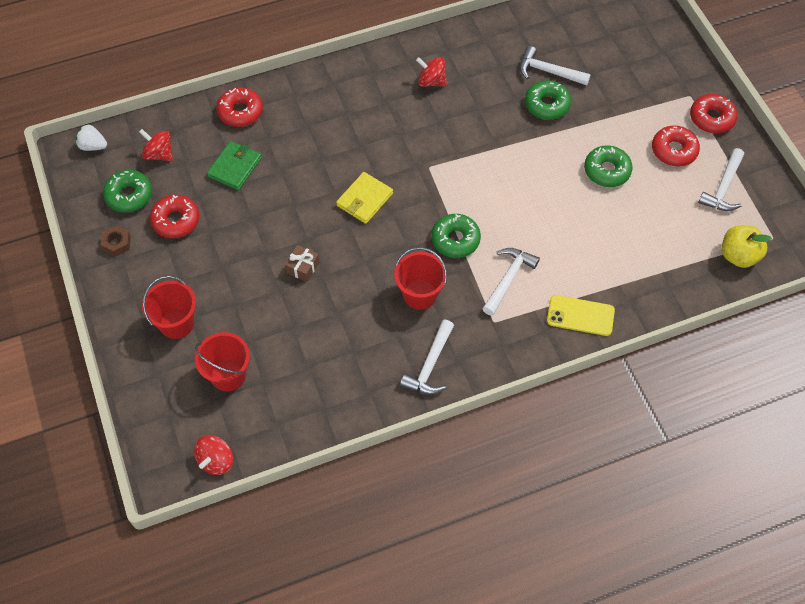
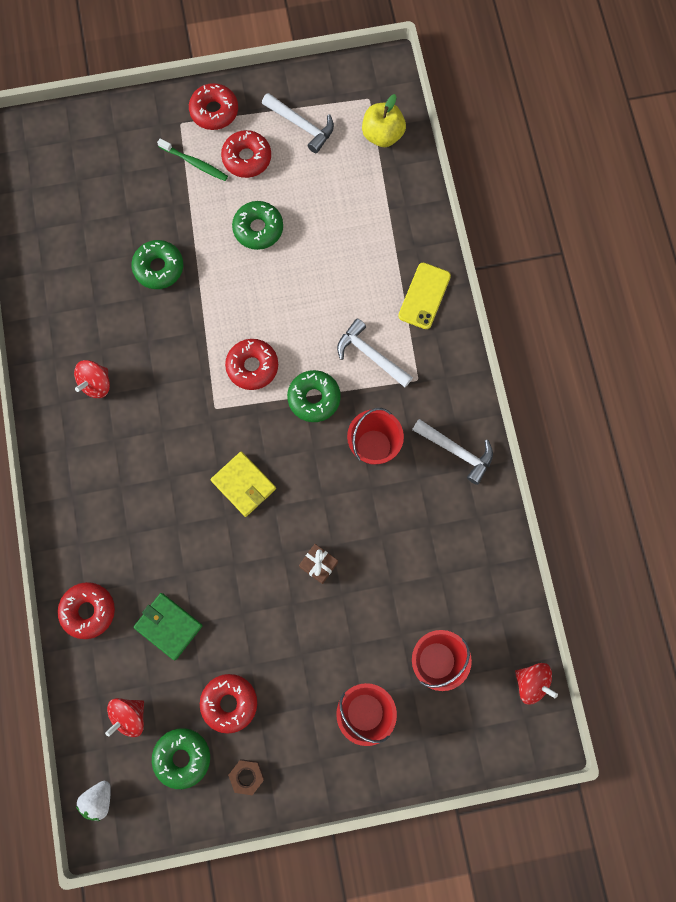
camera: 80 degrees left, 15 degrees up
(473, 188) = (252, 366): none -> red donut
(548, 72) = (113, 255): white hammer -> none
(655, 113) = (194, 163): none -> green toothbrush

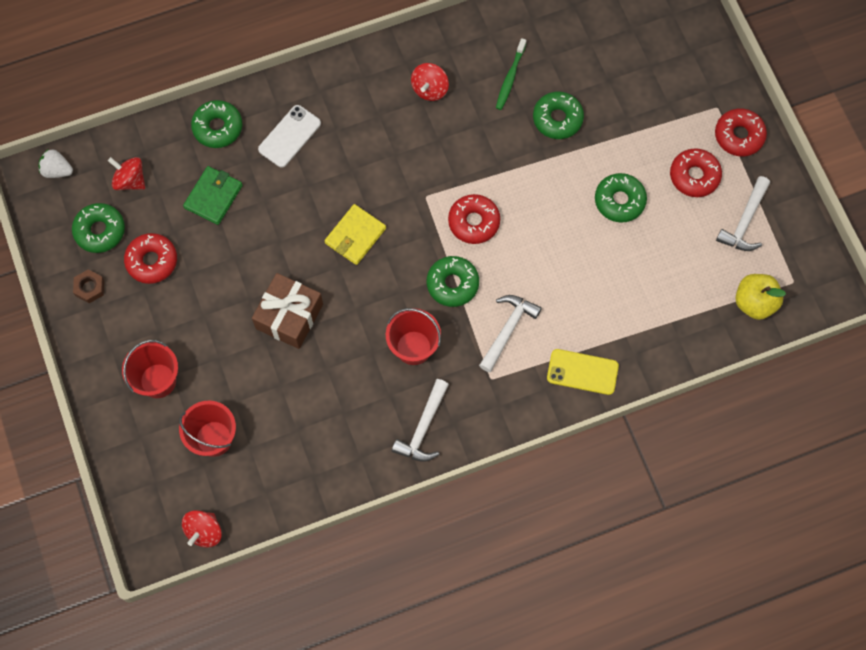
camera: 80 degrees right, 5 degrees down
(88, 611) = (218, 127): red donut -> green donut
(96, 384) = (430, 89): red spinning top -> red spinning top turned 90 degrees counterclockwise
(116, 535) = (289, 136): none -> white phone
(194, 163) = (677, 129): green toothbrush -> green toothbrush (510, 77)
(318, 565) = (289, 316): brown gift -> brown gift, size x1.92

